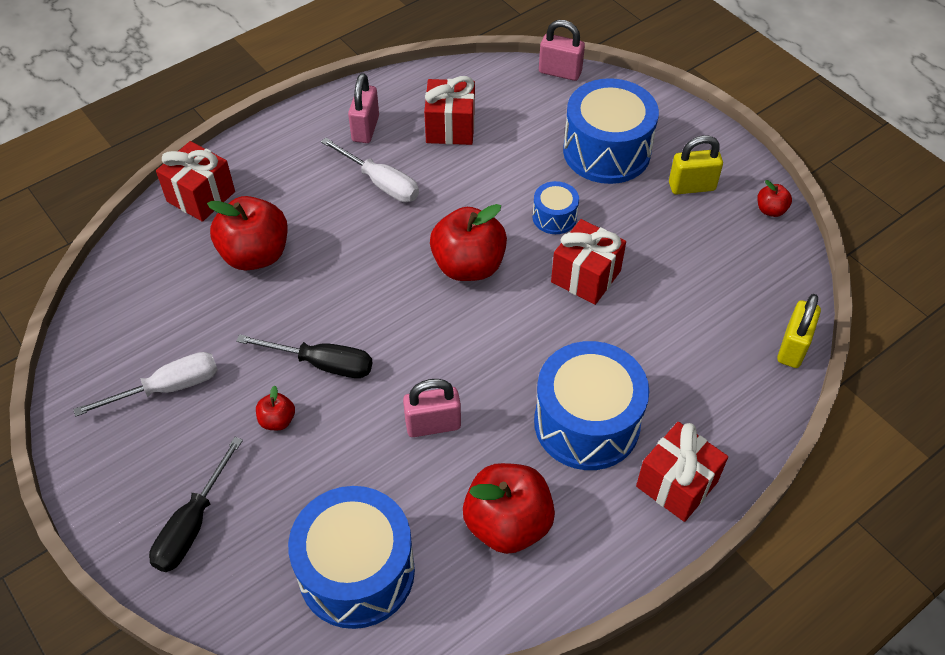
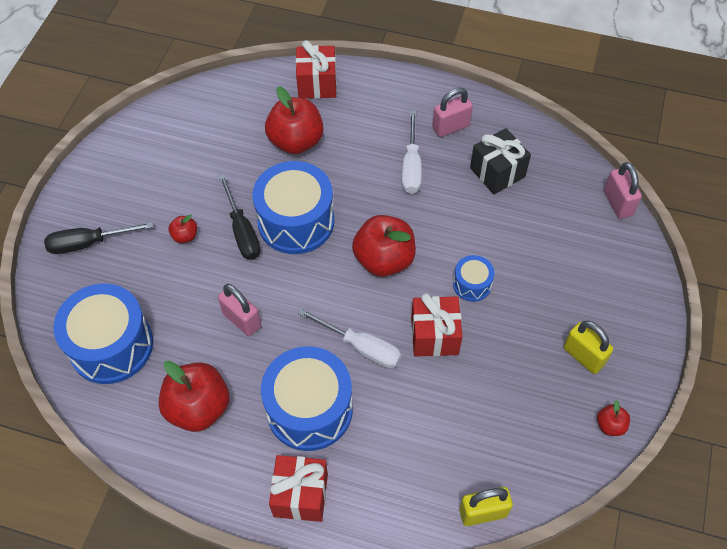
camera: 55 degrees right, 5 degrees up
(167, 388) = (167, 168): white screwdriver -> white screwdriver (361, 347)
(450, 127) = (497, 172): red gift -> black gift
(606, 151) = (566, 280): blue drum -> blue drum (296, 221)

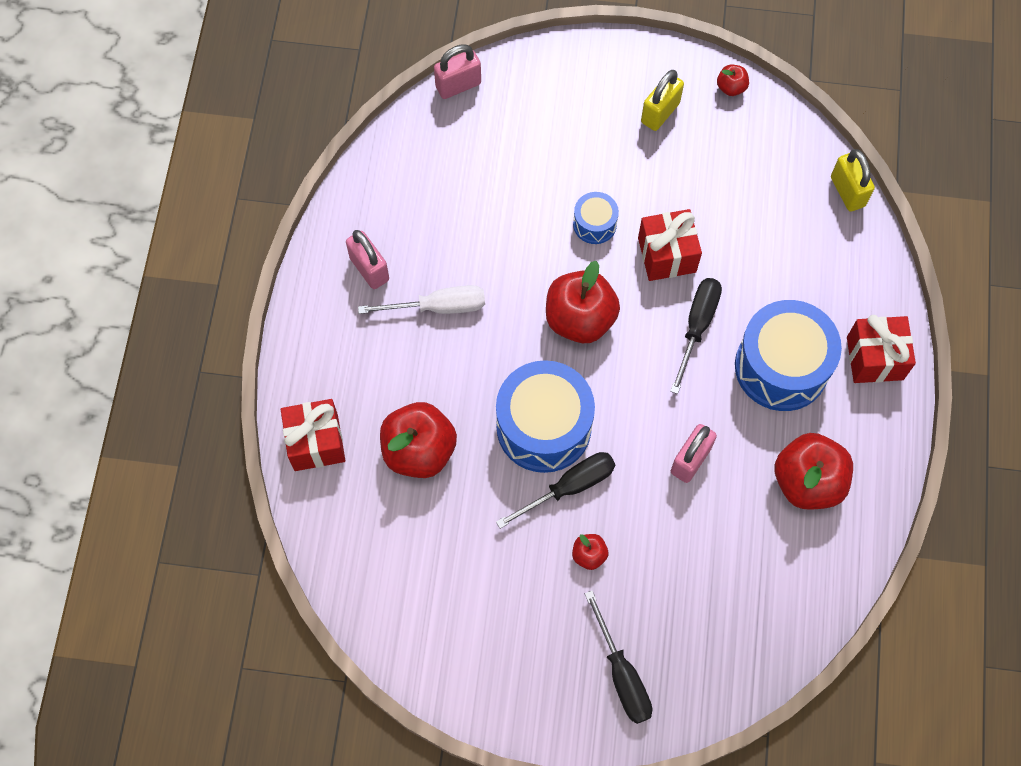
camera: 100 degrees left, 10 degrees up
(111, 345) = (755, 600): blue drum -> none
(361, 347) = (697, 327): white screwdriver -> black screwdriver
(497, 172) = (433, 211): black gift -> none

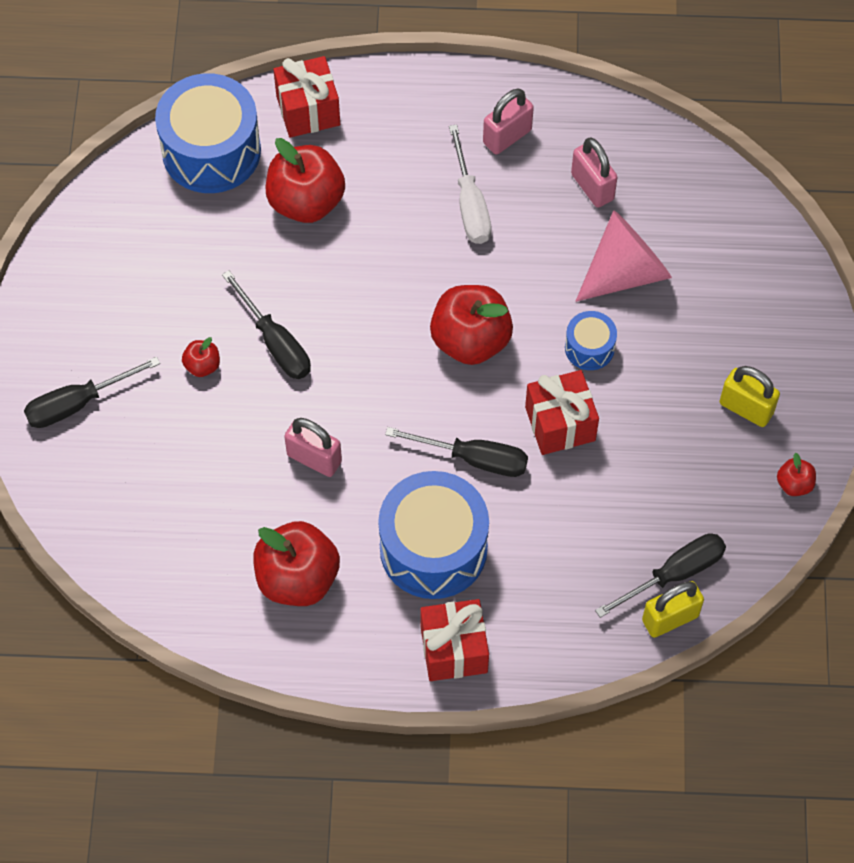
camera: 85 degrees right, 5 degrees down
(458, 85) = (747, 199): pink padlock -> pink padlock (592, 187)
(521, 187) = (625, 271): none -> pink cone
(544, 427) = (341, 314): blue drum -> blue drum (211, 151)
(808, 184) = (674, 574): none -> black screwdriver

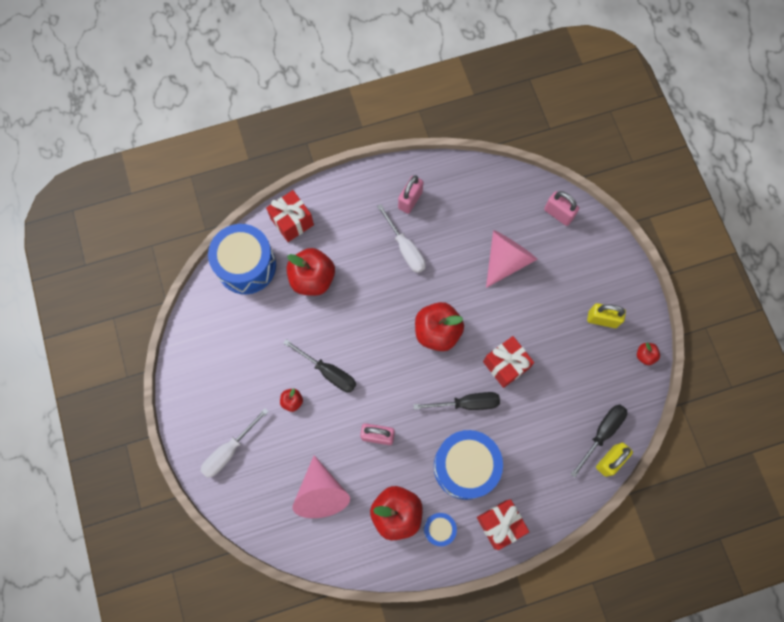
camera: 20 degrees left, 10 degrees up
(78, 403) = (229, 451): black screwdriver -> white screwdriver
(193, 510) = (321, 493): none -> pink cone
(589, 348) = (504, 313): blue drum -> blue drum (439, 529)
(592, 187) = (468, 215): pink padlock -> pink padlock (558, 214)

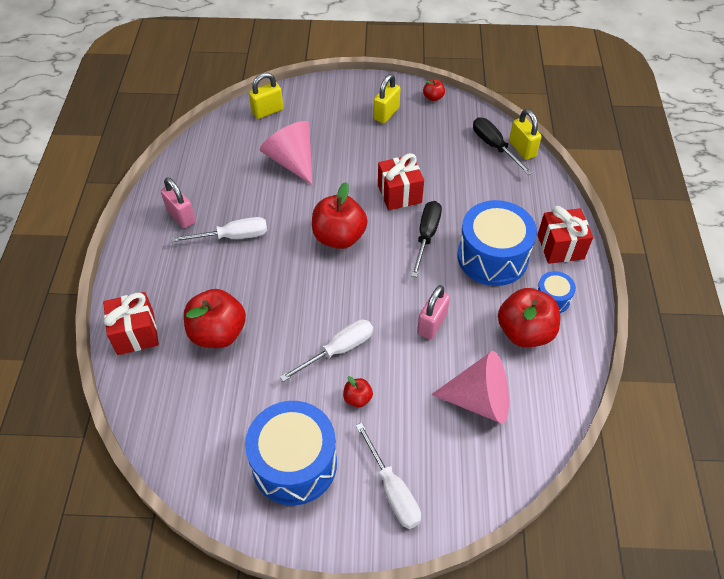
camera: 70 degrees left, 20 degrees down
(246, 265) = (161, 399): blue drum -> blue drum (294, 463)
(328, 372) = (338, 350): black screwdriver -> white screwdriver
(558, 214) = (267, 111): pink padlock -> yellow padlock

